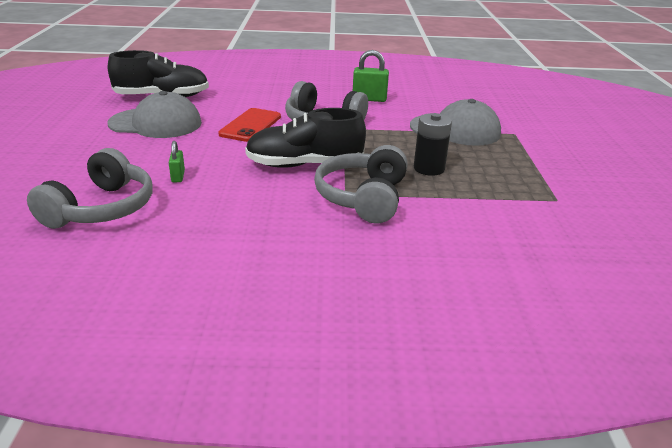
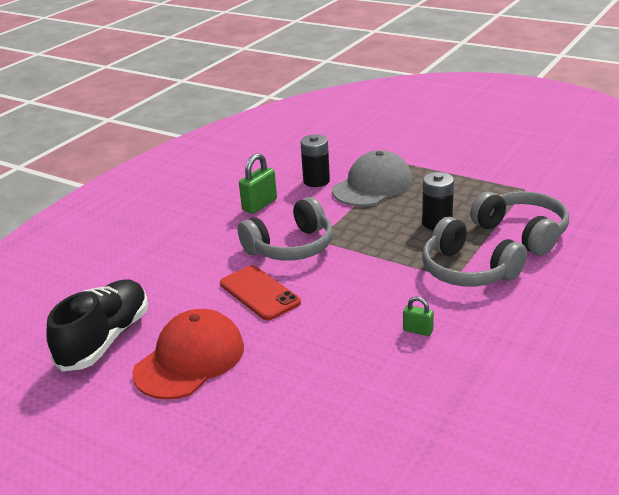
camera: 55 degrees left, 0 degrees up
(101, 208) = (389, 434): grey headphones -> grey headphones (522, 232)
(156, 123) = (190, 359): grey cap -> red cap
(178, 176) = (350, 368): green padlock -> green padlock (418, 330)
(304, 165) = (382, 284): black shoe -> none
(432, 109) = (316, 181): none -> black battery

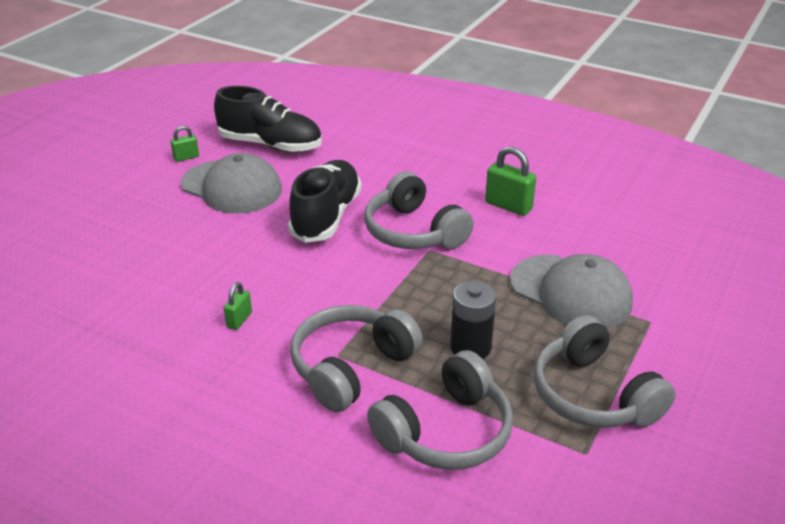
camera: 85 degrees right, 5 degrees up
(109, 405) = (186, 157): none -> green padlock
(190, 359) = (232, 187): red cap -> grey cap
(259, 293) = (326, 216): red phone -> black shoe
(316, 181) = (576, 245): black battery -> none
(475, 184) = (593, 395): none -> grey headphones

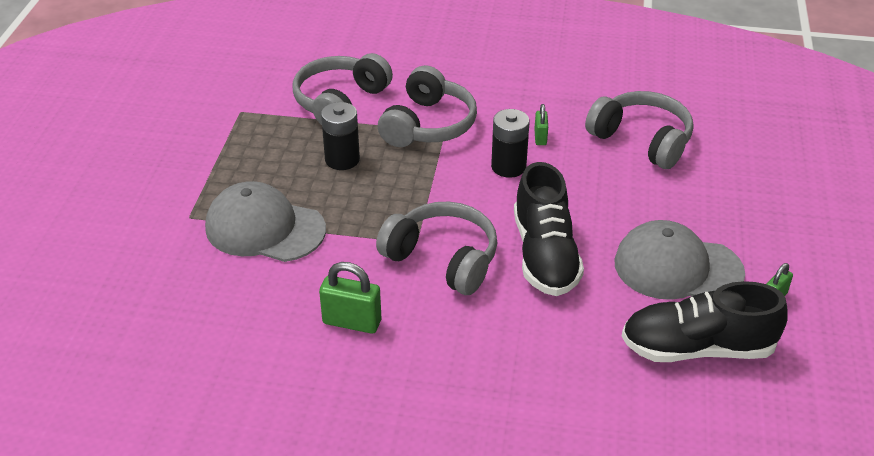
camera: 160 degrees right, 5 degrees up
(298, 296) = (508, 166): none -> black battery
(593, 395) = (238, 147): grey headphones -> grey headphones (642, 140)

